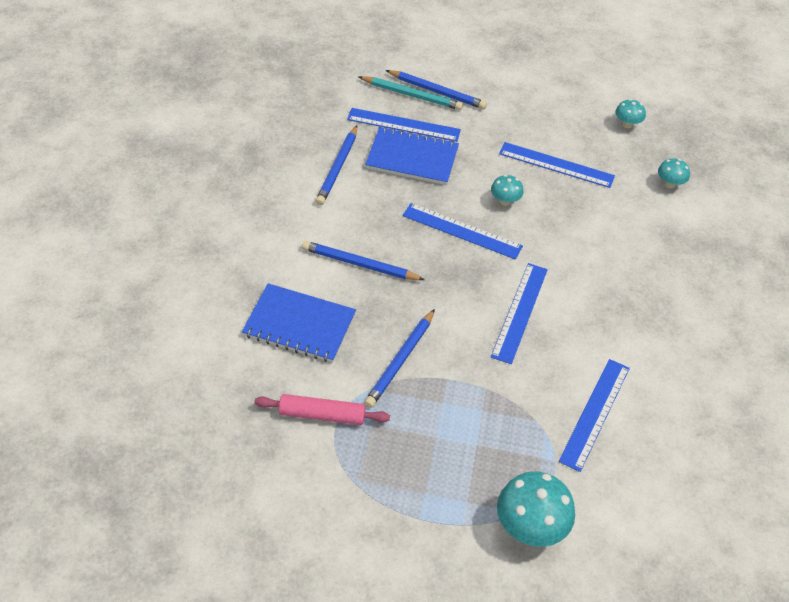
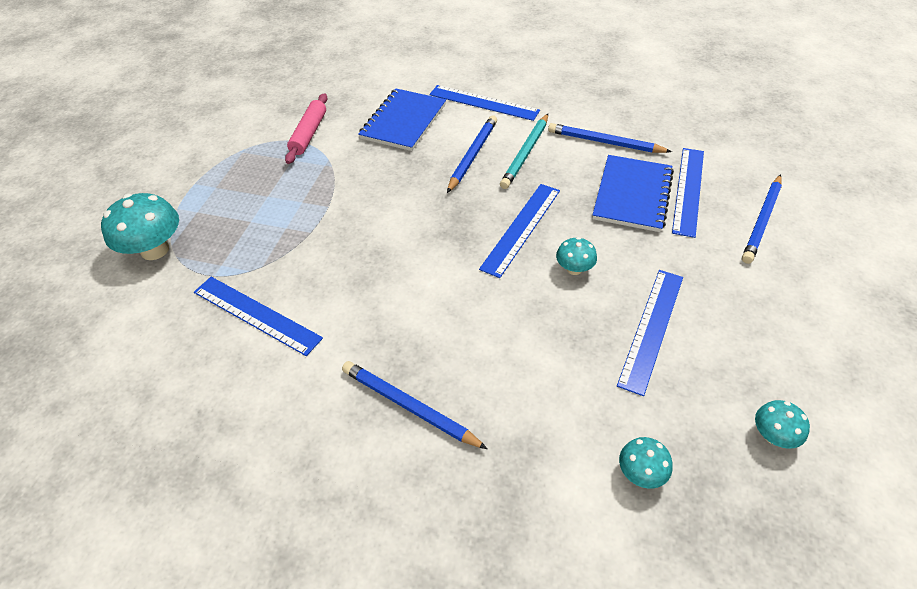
camera: 100 degrees right, 0 degrees up
(400, 361) = (354, 178): blue pencil -> blue pencil (409, 406)
(412, 95) = (746, 199): turquoise pencil -> turquoise pencil (525, 153)
(519, 312) = (402, 266): blue ruler -> blue ruler (483, 102)

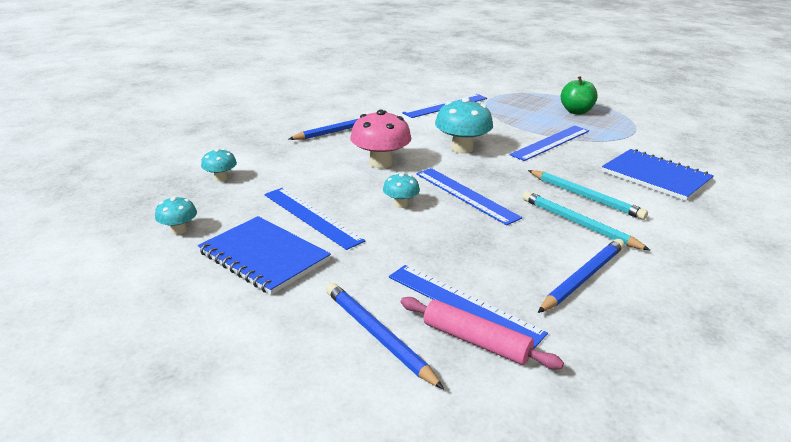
camera: 110 degrees right, 20 degrees down
(155, 250) = (522, 89): turquoise mushroom -> turquoise mushroom (462, 148)
(239, 187) = (576, 111): none -> green apple
(309, 134) = (643, 138): pink rolling pin -> pink rolling pin (476, 341)
(472, 155) = (585, 197): blue pencil -> turquoise pencil
(483, 102) = (688, 223): blue ruler -> blue ruler (551, 143)
(490, 319) = (380, 163): none -> pink mushroom
(632, 195) = (477, 264): blue notebook -> blue notebook (264, 256)

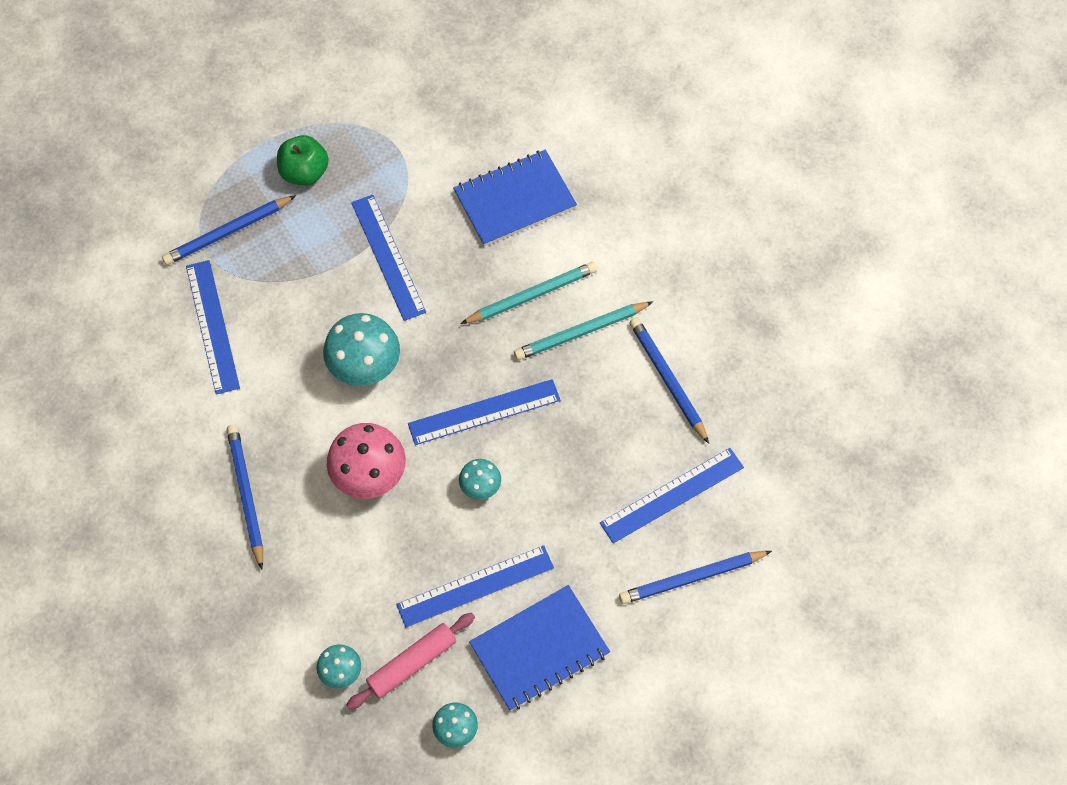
camera: 70 degrees left, 35 degrees up
(476, 341) = (721, 505): pink rolling pin -> pink rolling pin (412, 663)
(510, 100) = (227, 232): none -> blue pencil

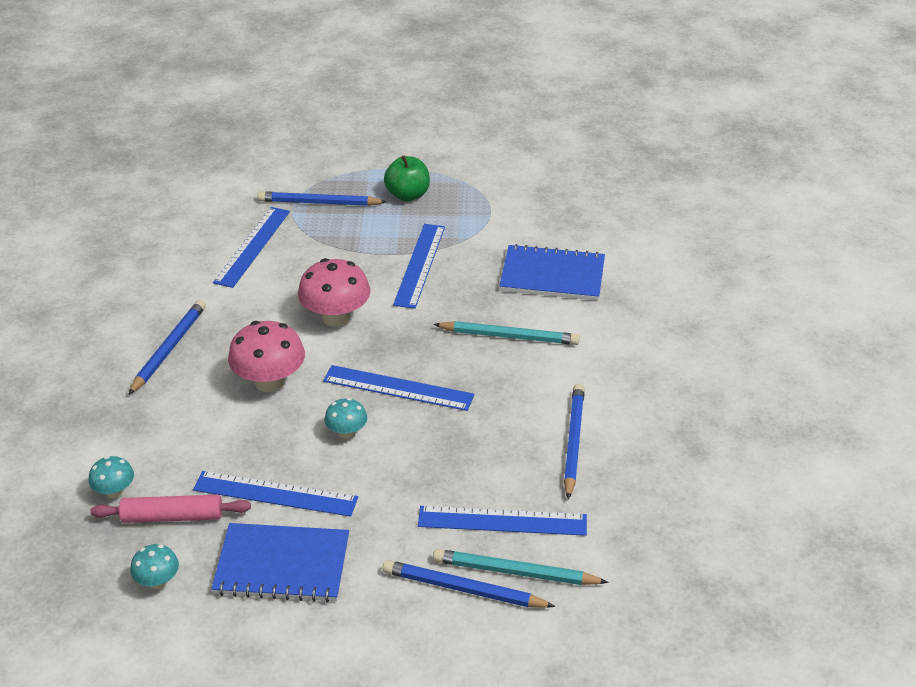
camera: 35 degrees right, 25 degrees down
(364, 366) = (336, 317): turquoise mushroom -> pink mushroom
(580, 332) = (527, 377): turquoise pencil -> turquoise pencil (515, 572)

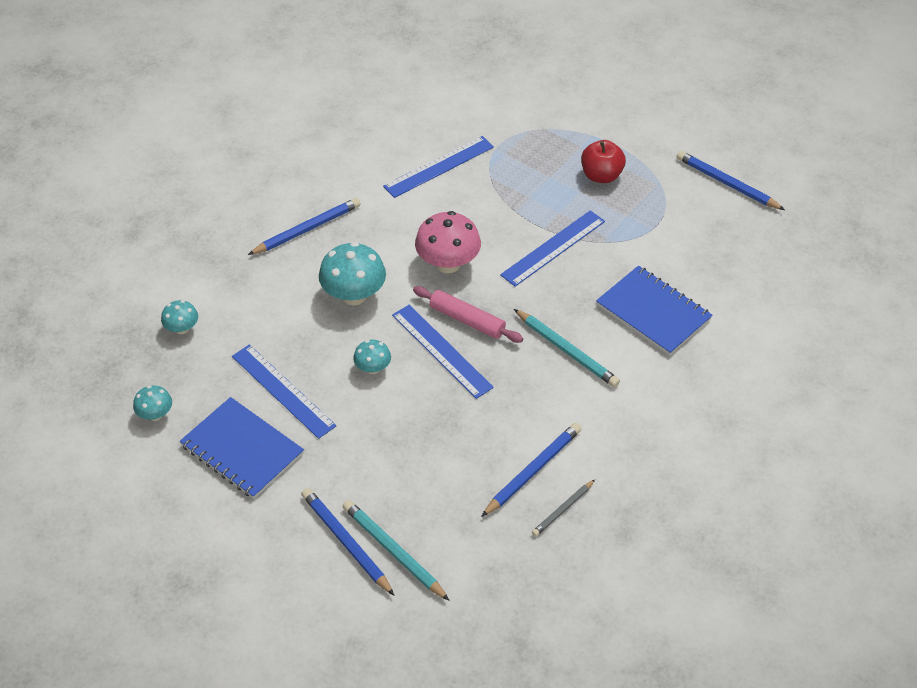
camera: 35 degrees right, 10 degrees up
(172, 517) = (202, 370): pink rolling pin -> pink rolling pin (467, 320)
(269, 382) = (354, 295): pink mushroom -> turquoise mushroom
(319, 203) = (523, 149): blue pencil -> blue pencil (727, 183)
(407, 195) = (601, 175): green apple -> red apple
(502, 520) = (421, 505): blue ruler -> none
(629, 459) = (563, 510): none -> grey pencil

